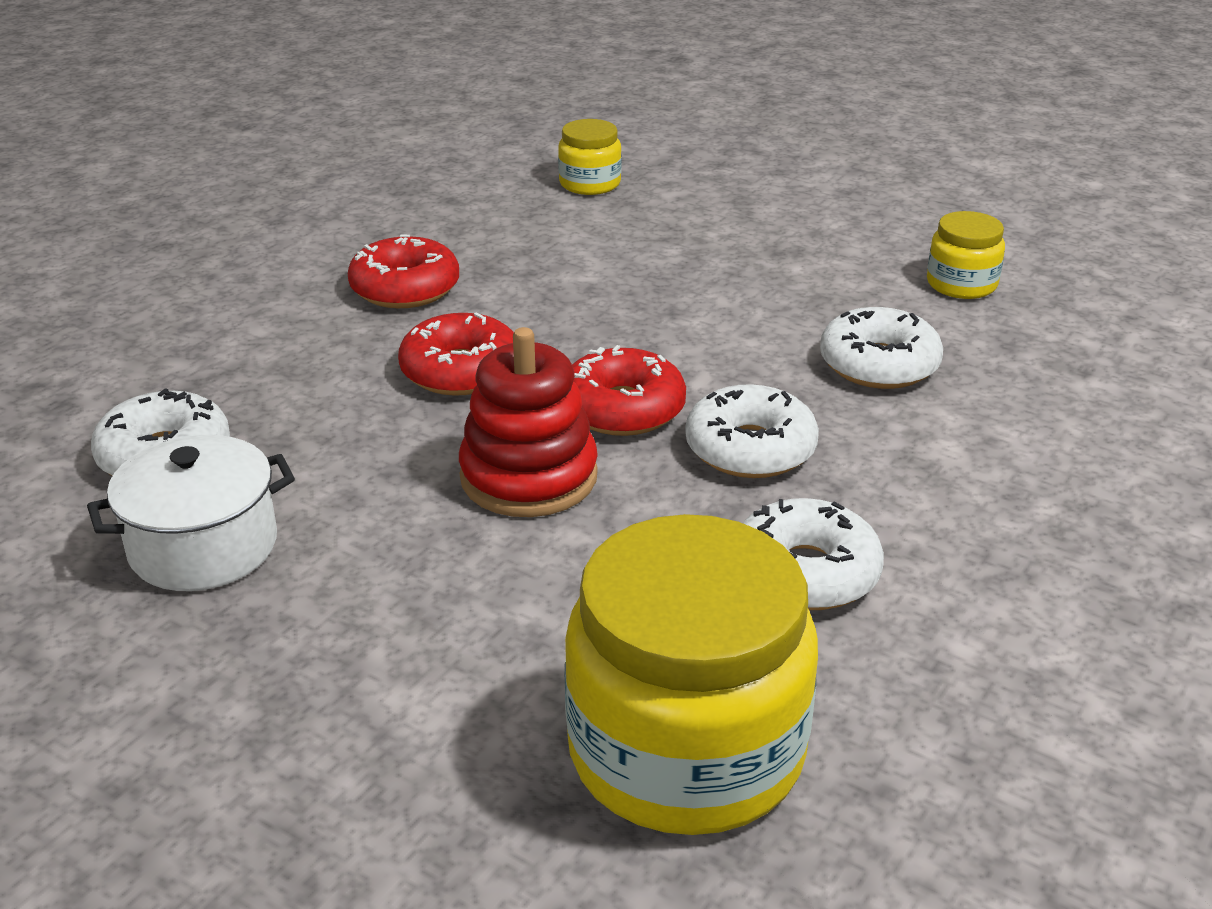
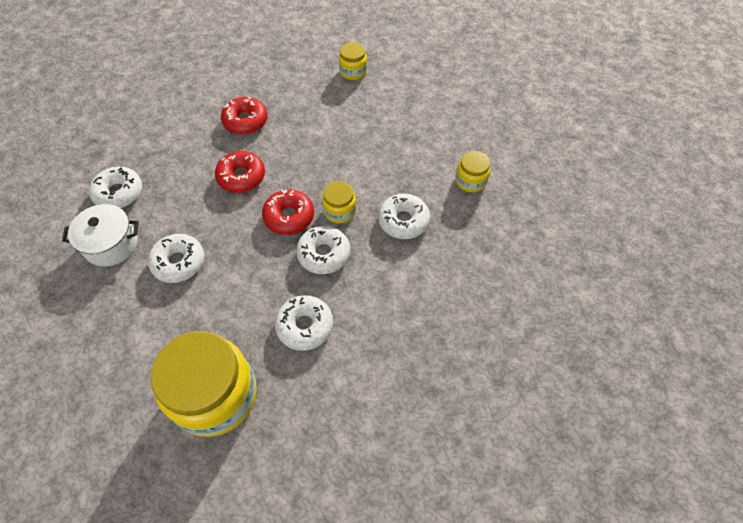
camera: 20 degrees right, 25 degrees up
(409, 538) = (179, 262): none -> white donut
(529, 477) = (235, 243): red stacking toy -> none
(729, 377) = (340, 211): none -> yellow jar

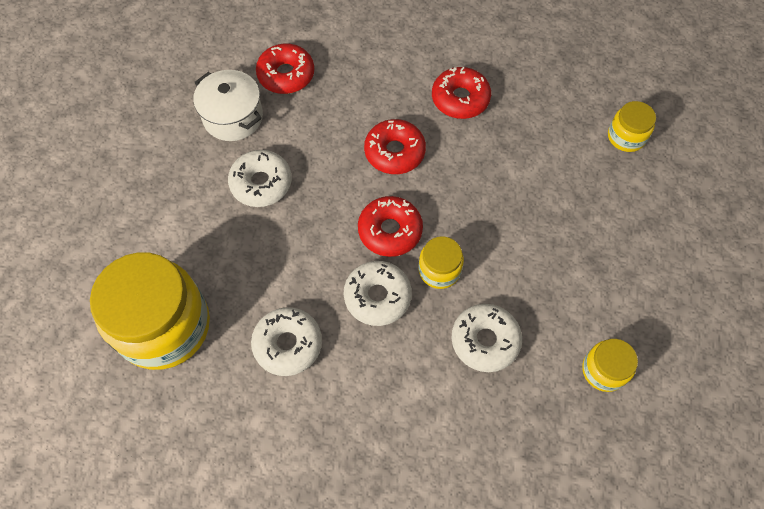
camera: 50 degrees right, 5 degrees up
(119, 193) = (286, 75): white donut -> red donut

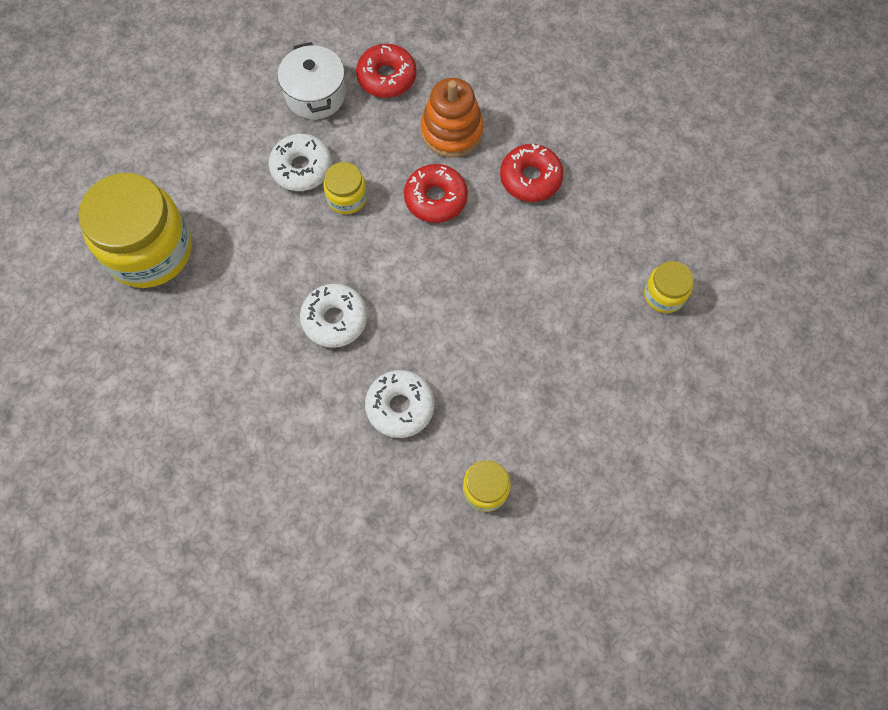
camera: 30 degrees right, 5 degrees up
(288, 344) = (236, 319): white donut -> none
(370, 92) = (452, 131): none -> orange stacking toy
(390, 231) = (383, 268): red donut -> none
(439, 270) = (403, 325): yellow jar -> yellow jar (347, 197)

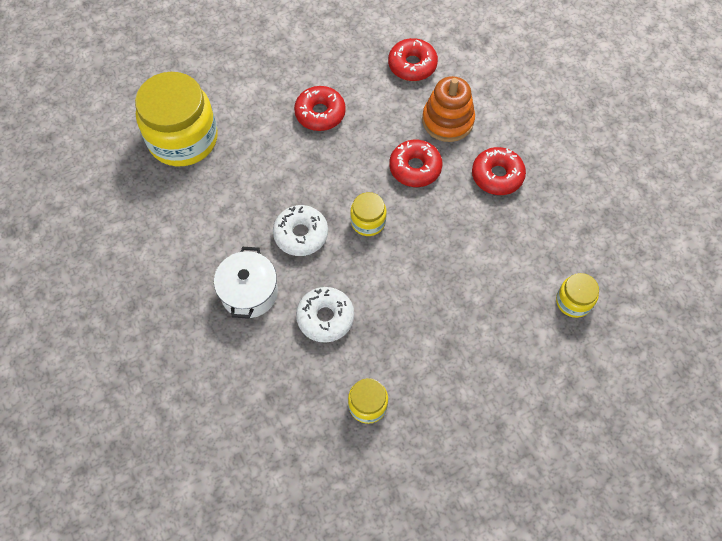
camera: 20 degrees right, 5 degrees down
(301, 168) = (320, 113): white donut -> red donut
(315, 95) = (352, 62): white pot -> white pot (249, 292)
(347, 197) = (346, 146): yellow jar -> yellow jar (368, 222)

